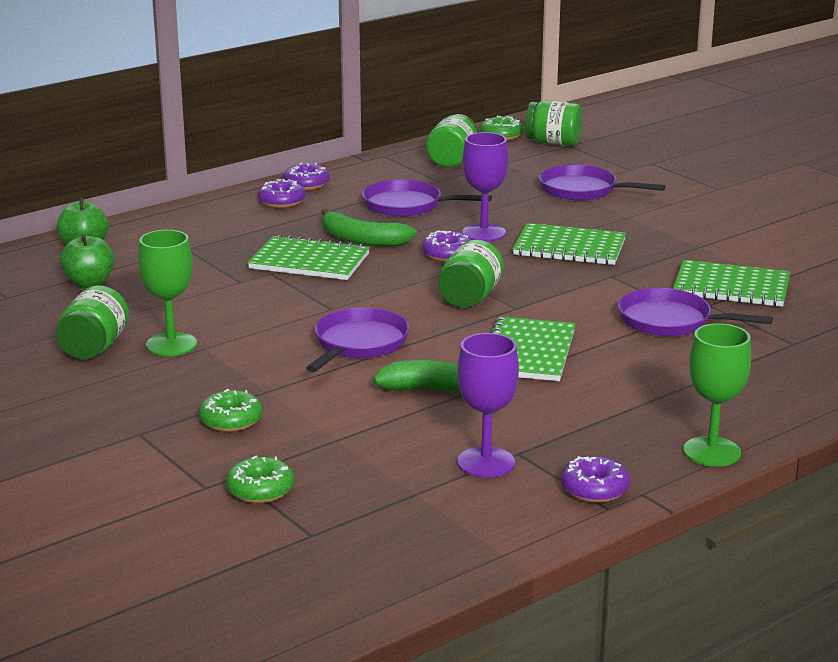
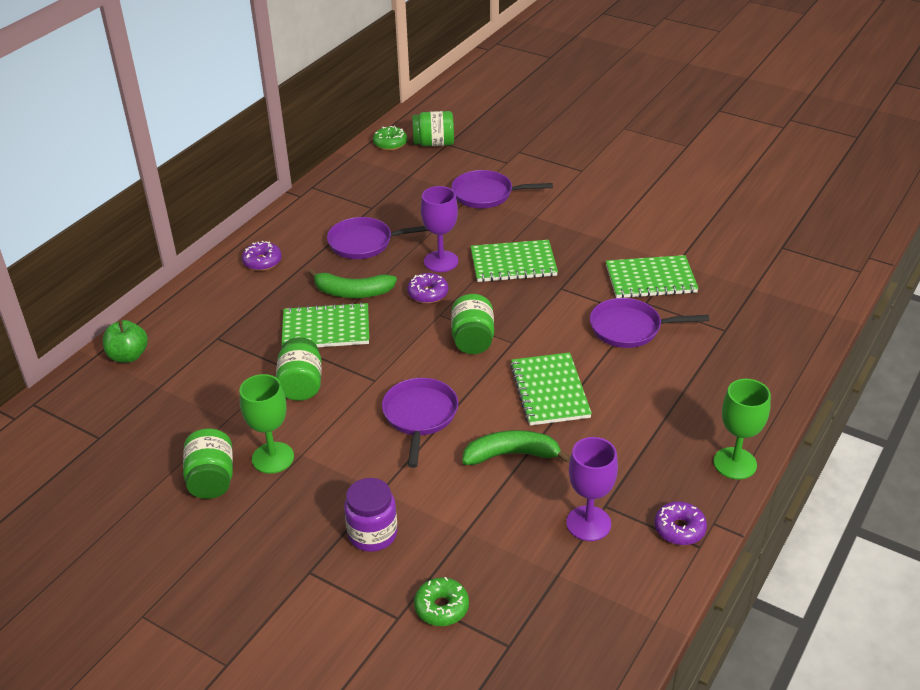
camera: 20 degrees left, 15 degrees up
(89, 282) = (160, 400): green apple -> none
(231, 420) = (372, 534): green donut -> purple jar
(306, 184) = (270, 236): purple donut -> none
(452, 160) = (369, 181): green jar -> green jar (301, 385)

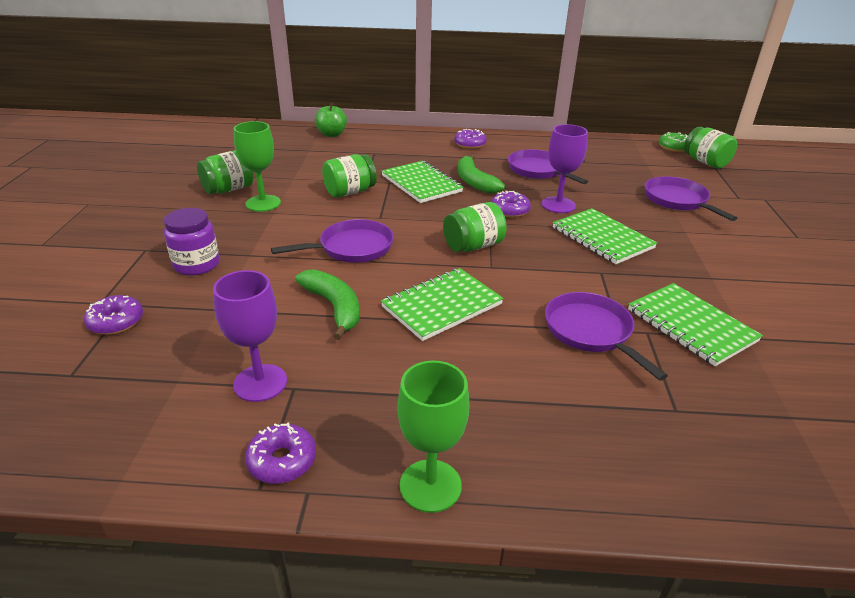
camera: 60 degrees right, 5 degrees down
(441, 607) = (116, 322): green donut -> purple donut

